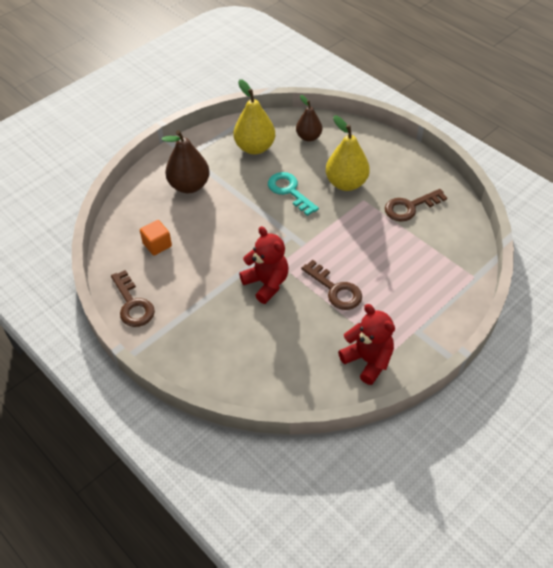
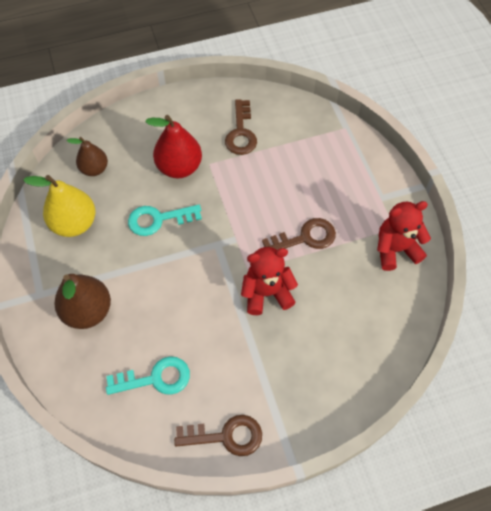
camera: 65 degrees left, 10 degrees up
(157, 245) = (155, 378): orange cube -> turquoise key
(346, 183) = (179, 167): yellow pear -> red pear

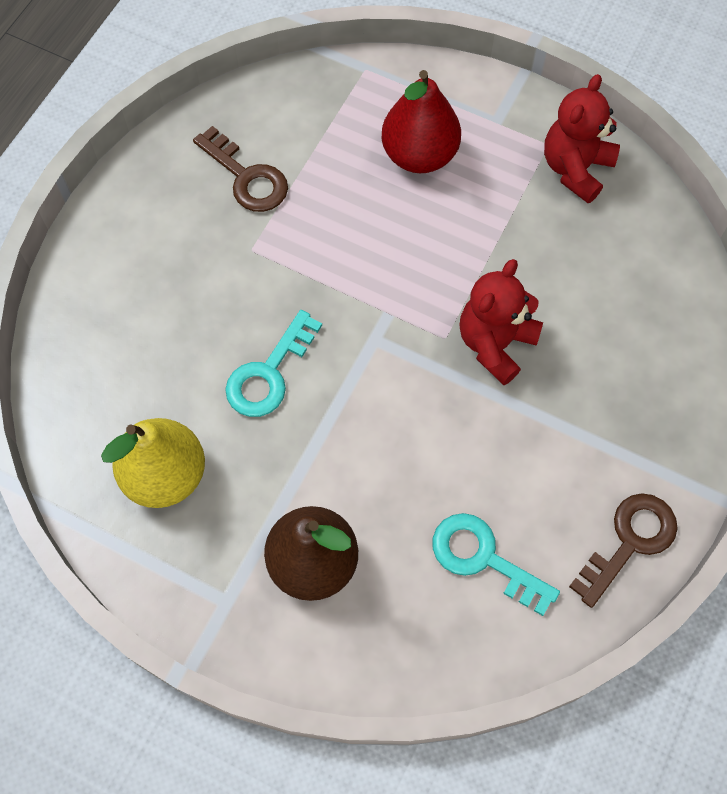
camera: 45 degrees left, 5 degrees up
(94, 169) = (107, 384): brown pear -> none
(155, 378) = (484, 558): turquoise key -> turquoise key turned 90 degrees counterclockwise
(179, 167) = (219, 286): red pear -> red pear (419, 155)
(305, 238) = (466, 241): brown key -> none

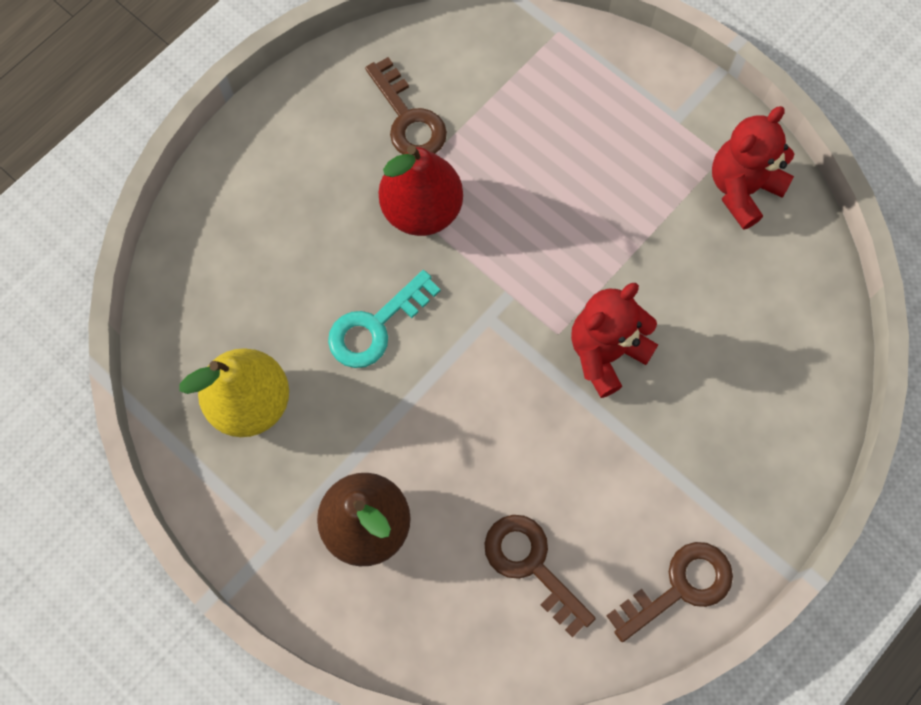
camera: 15 degrees right, 5 degrees up
(419, 155) = (587, 136): red pear -> red pear (422, 210)
(484, 558) = (532, 565): turquoise key -> brown key

